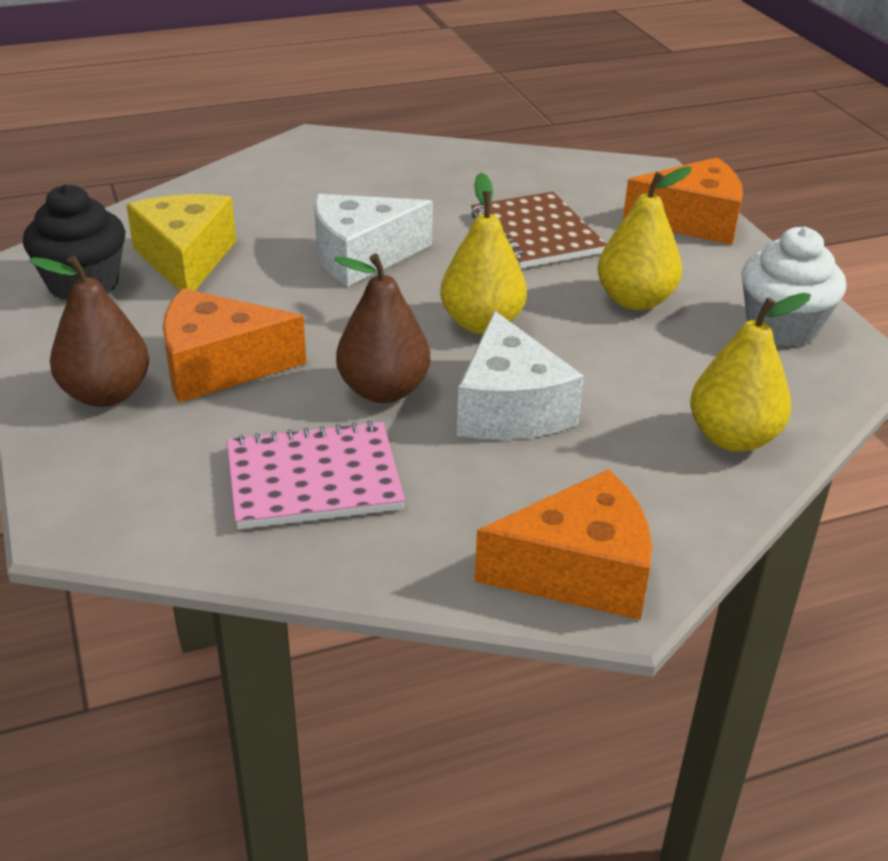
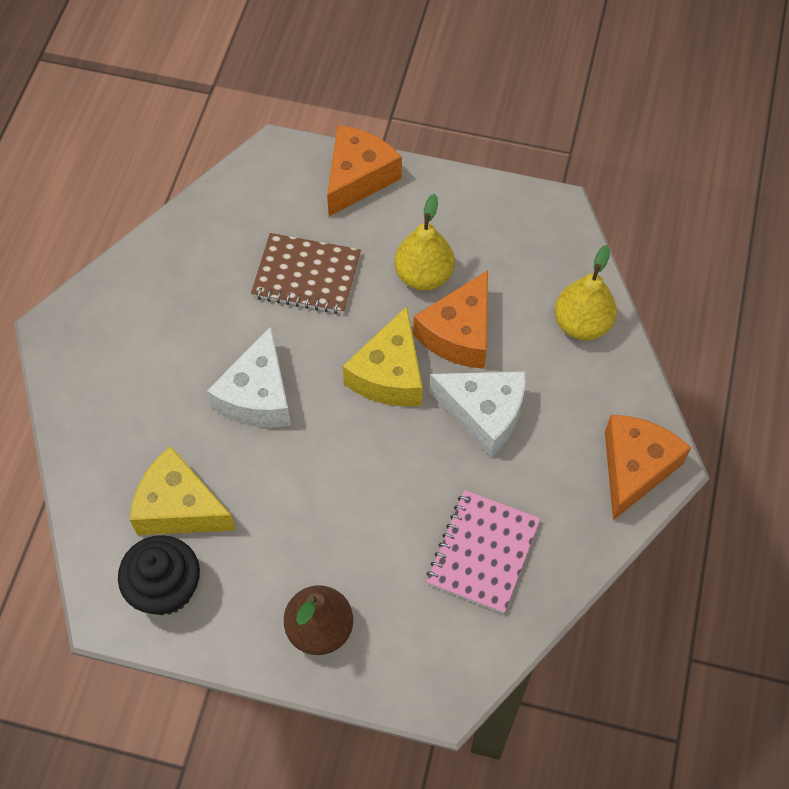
camera: 55 degrees left, 25 degrees up
(219, 366) = (333, 549): orange cheese -> orange cheese (459, 333)
(383, 390) = (422, 470): brown pear -> none
(482, 323) = (389, 374): yellow pear -> yellow cheese
(782, 327) = (503, 222): white cupcake -> none

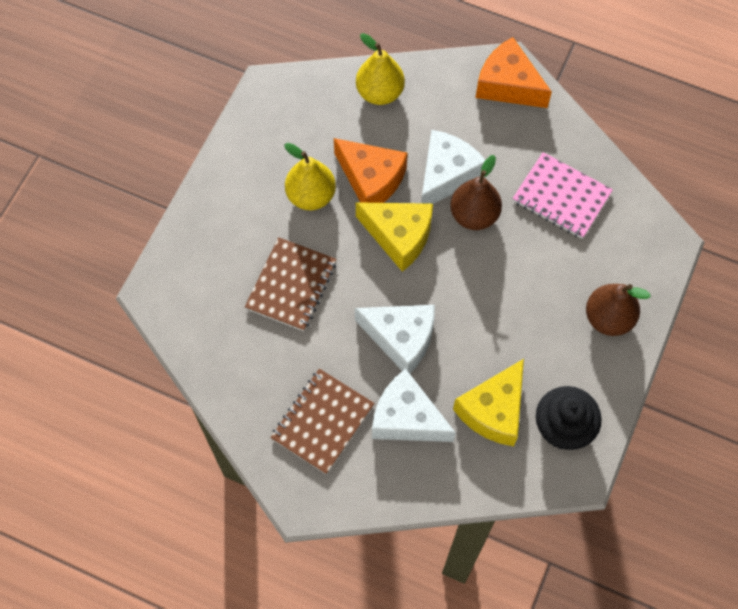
camera: 80 degrees left, 5 degrees up
(147, 333) = (322, 422): none -> brown notebook
(160, 415) = (406, 418): none -> white cheese
(358, 178) = (199, 230): orange cheese -> none
(435, 452) = (474, 215): none -> brown pear

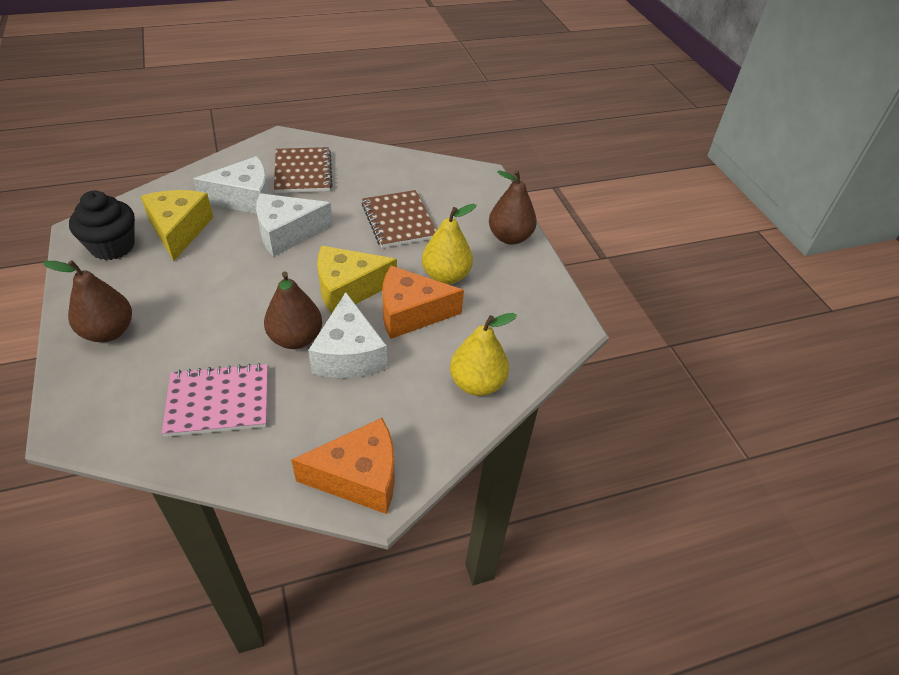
camera: 135 degrees right, 20 degrees down
(216, 199) = (510, 237): none -> brown pear

